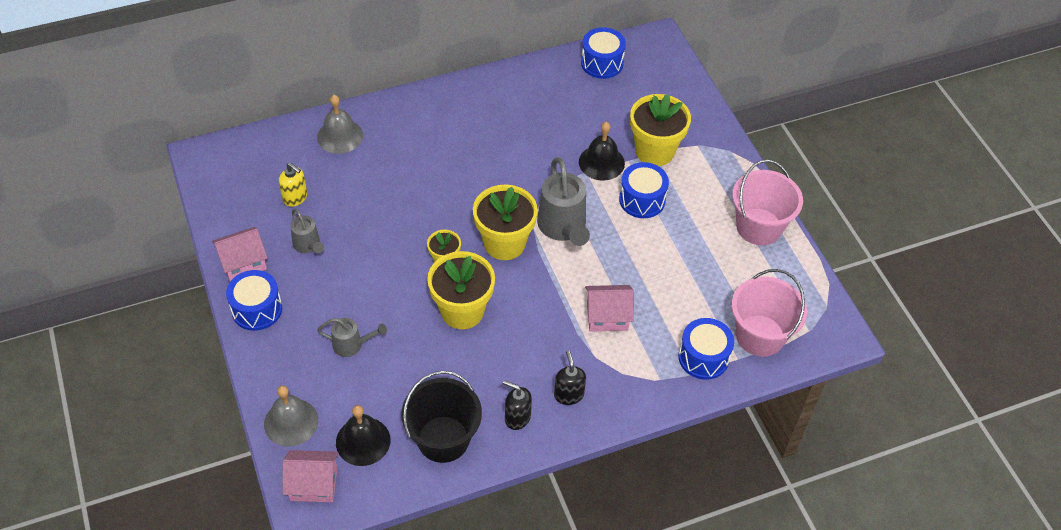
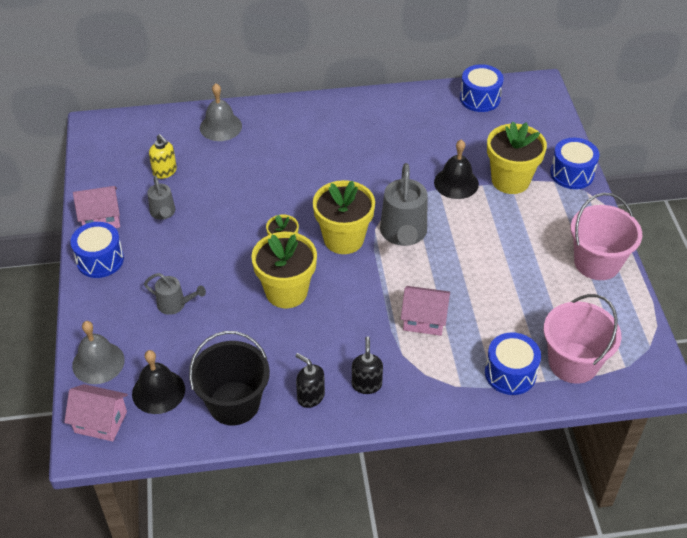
camera: 15 degrees right, 5 degrees down
(642, 200) = (486, 221): blue drum -> blue drum (572, 173)

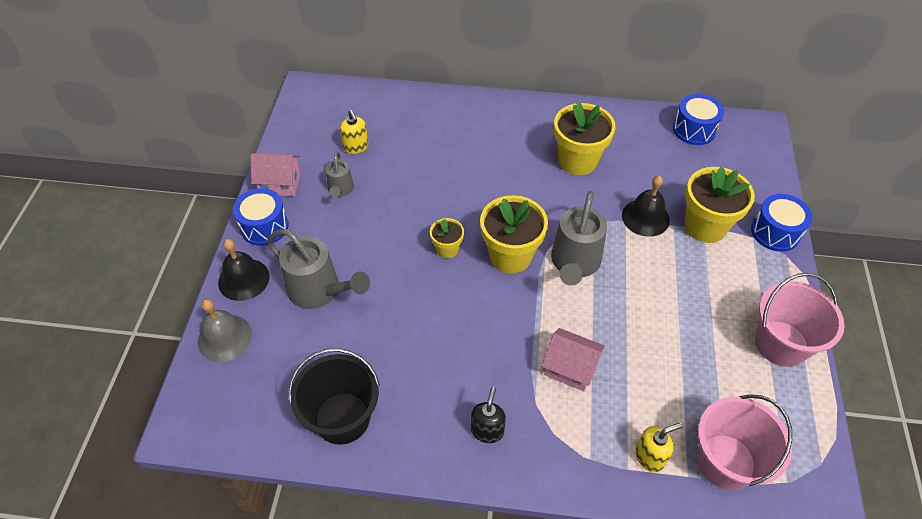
camera: 15 degrees right, 5 degrees up
(100, 422) = (204, 405): pink house -> none
(158, 391) = (271, 385): black bell -> black bell (243, 279)
(175, 305) = (320, 291): grey watering can -> grey watering can, size x1.81
(220, 126) = (424, 111): grey bell -> none
(286, 292) = (434, 302): yellow flower pot -> yellow flower pot (577, 161)
(310, 396) = (423, 430): black soap dispenser -> none
(510, 373) = (650, 457): blue drum -> yellow soap dispenser

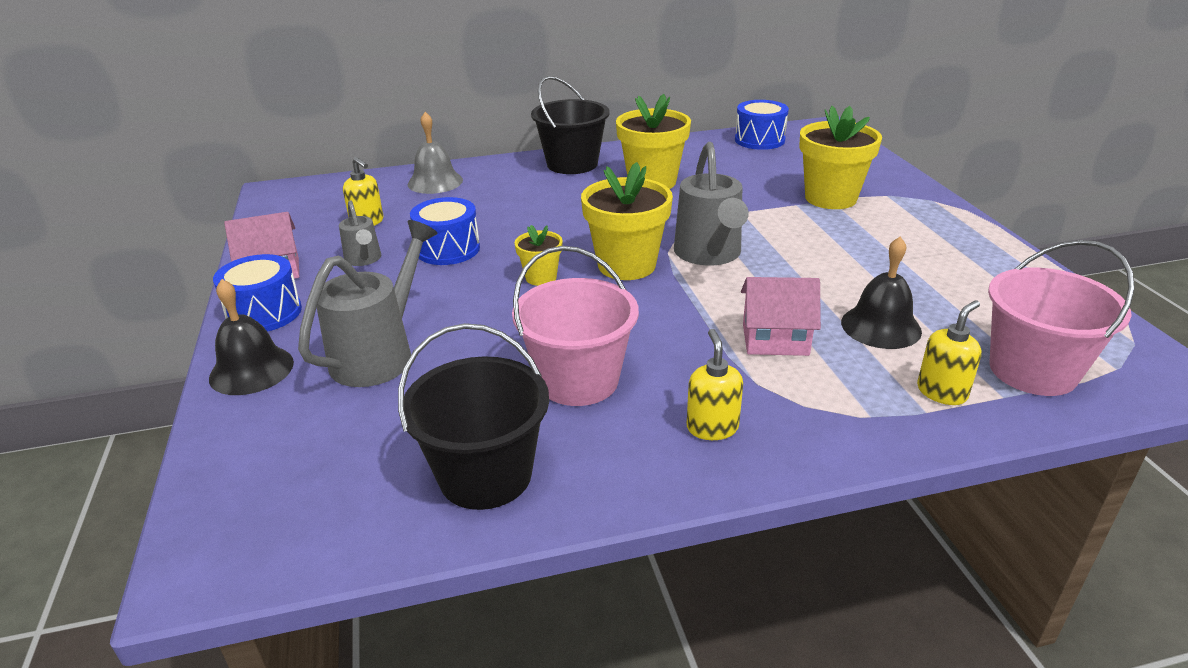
camera: 20 degrees left, 20 degrees down
(224, 337) = (243, 438): grey bell -> grey bell (435, 182)
(320, 291) = (380, 354): grey watering can -> grey watering can turned 75 degrees counterclockwise
(487, 430) = (712, 427): black soap dispenser -> yellow soap dispenser
(528, 118) = (572, 164): none -> black bucket
(645, 217) = (761, 205): black bell -> black bell (881, 326)
(775, 232) = (905, 187): blue drum -> blue drum (448, 249)
(781, 343) = (992, 261): pink bucket -> pink bucket (578, 380)

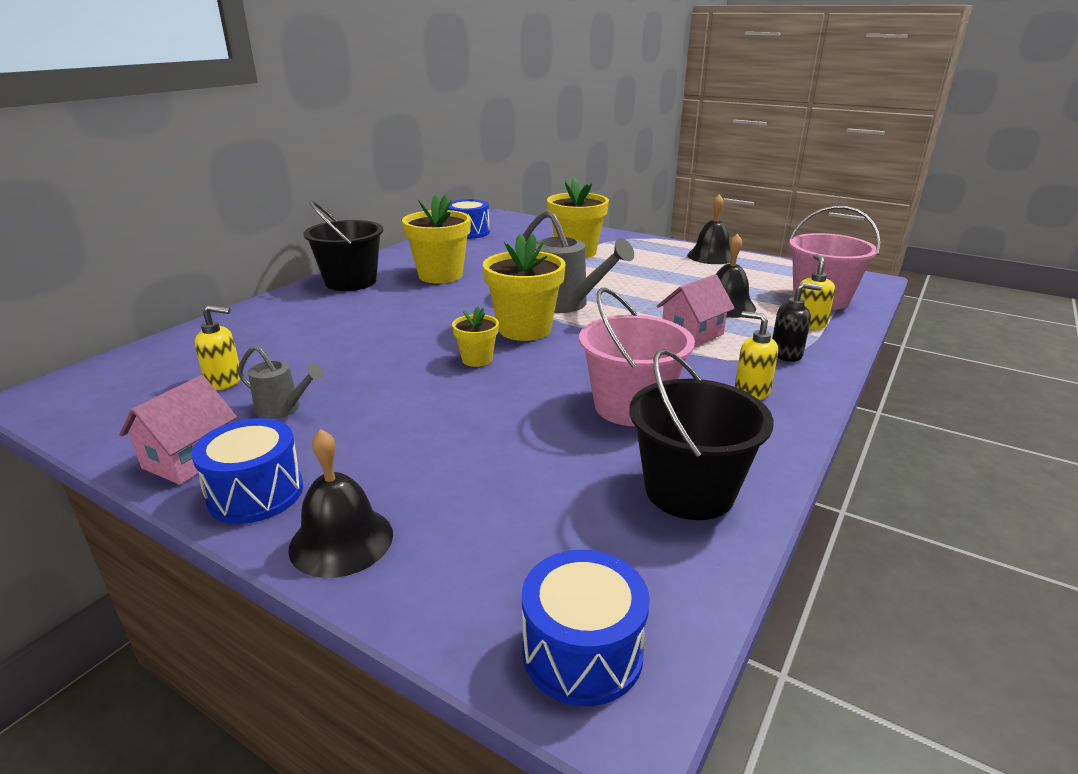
camera: 45 degrees left, 5 degrees down
(380, 354) = (448, 464): grey watering can -> none
(435, 182) = (238, 330): grey bell -> none
(448, 249) = (356, 371): blue drum -> blue drum (582, 652)
(835, 411) = (786, 354): none -> black soap dispenser
(993, 258) = (711, 256): none -> black bell

